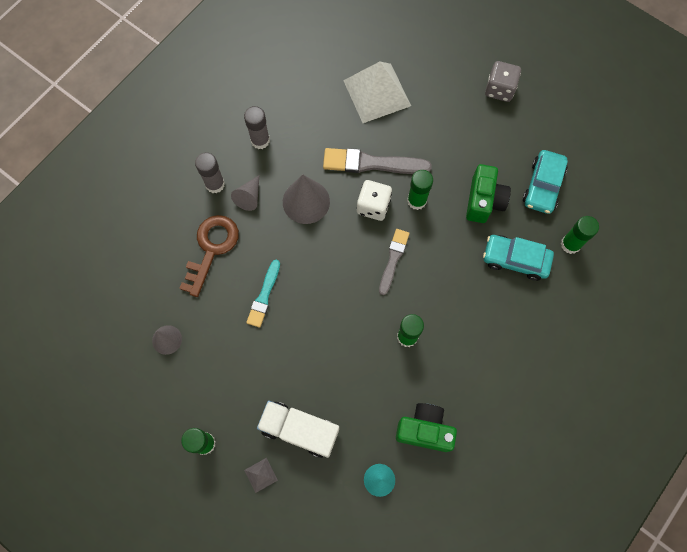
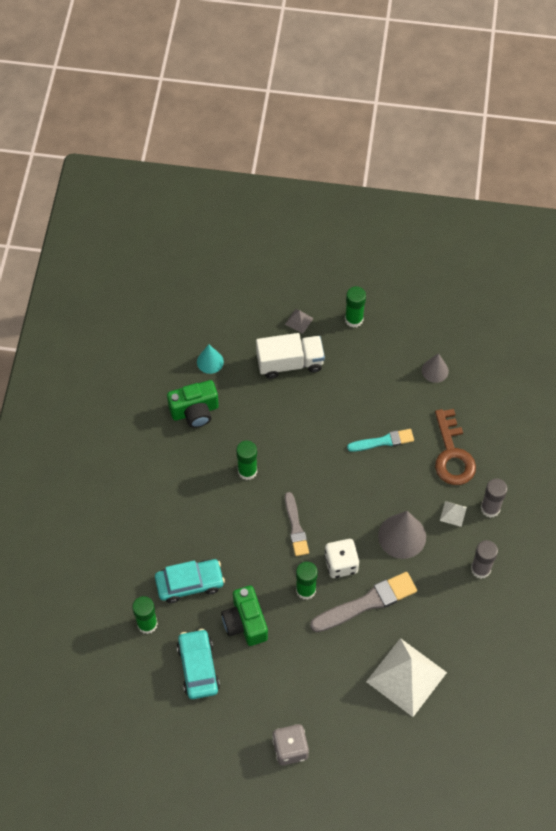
camera: 150 degrees right, 10 degrees down
(249, 197) = (453, 513): grey cone -> white pyramid
(264, 296) = (383, 441): turquoise brush -> turquoise brush turned 90 degrees clockwise

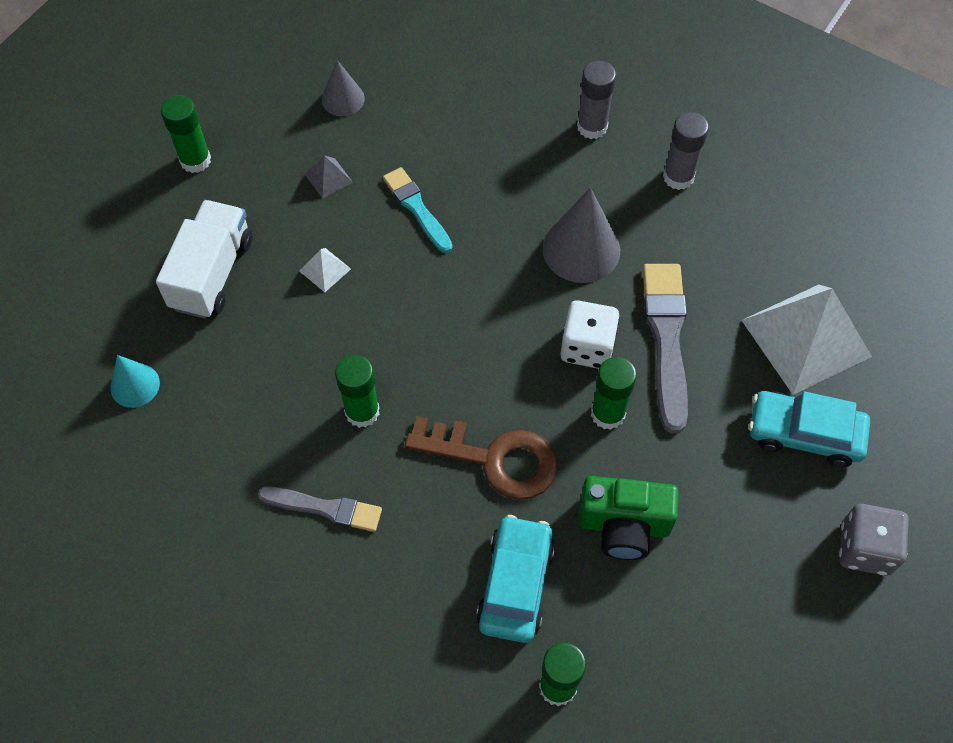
camera: 65 degrees left, 0 degrees up
(195, 411) = (210, 445): green camera -> none
(198, 667) = (671, 633): turquoise car -> turquoise car (804, 434)
(295, 527) = (495, 383): grey brush -> grey brush (324, 508)
(299, 321) = (149, 231): grey pyramid -> grey pyramid (328, 178)
(383, 441) = (417, 208): turquoise brush -> turquoise brush turned 45 degrees counterclockwise
(452, 455) = (486, 135): brown key -> brown key (495, 459)
(453, 513) = (577, 173): white pyramid -> white pyramid (325, 270)

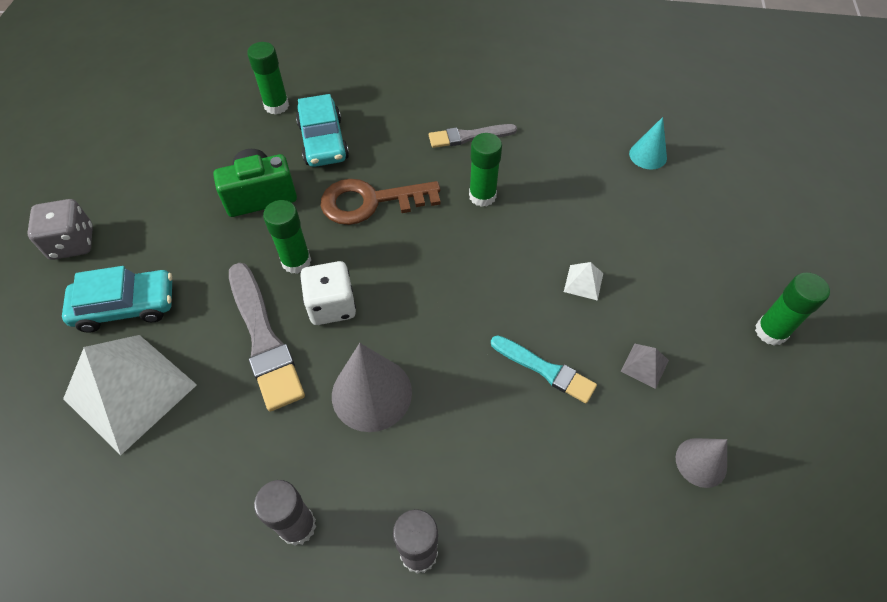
camera: 155 degrees right, 5 degrees down
(212, 273) = (666, 244): white truck -> none

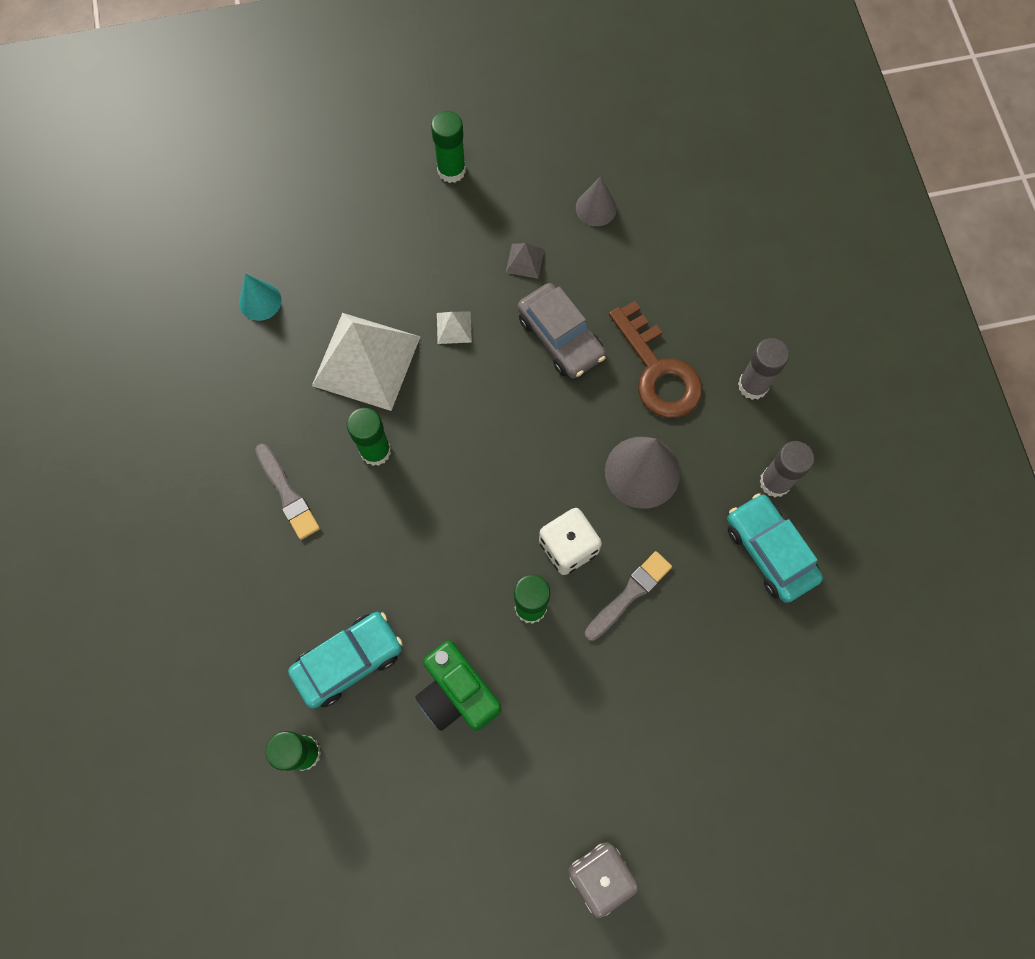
camera: 110 degrees left, 15 degrees up
(126, 306) = (650, 756): turquoise car -> turquoise car (769, 551)
(130, 391) = (731, 690): white pyramid -> white pyramid (366, 360)
(264, 339) = (629, 594): grey brush -> grey brush, size x0.63
(370, 202) = (424, 565): brown key -> brown key (658, 371)
(545, 370) = (560, 337): turquoise brush -> grey car

